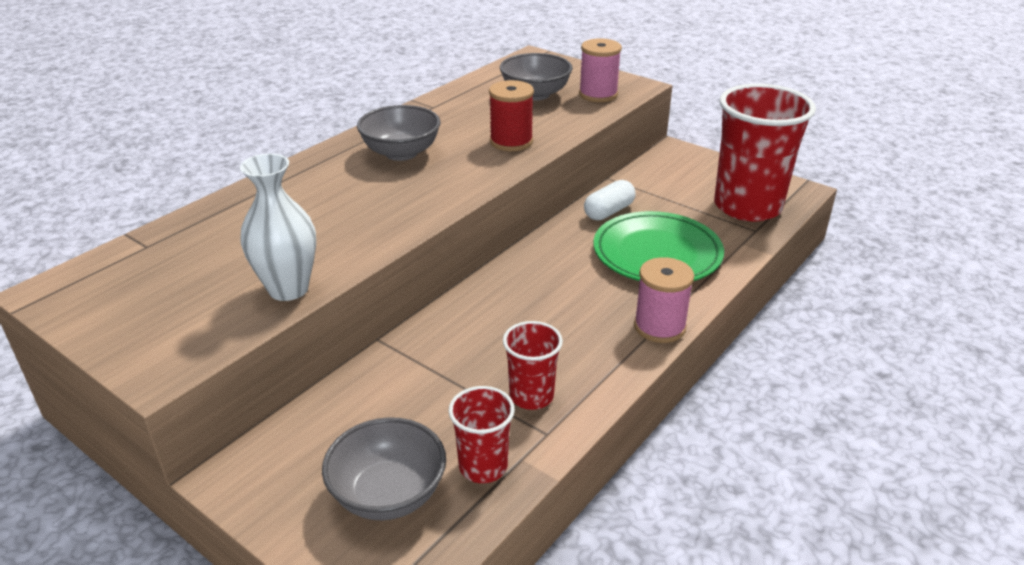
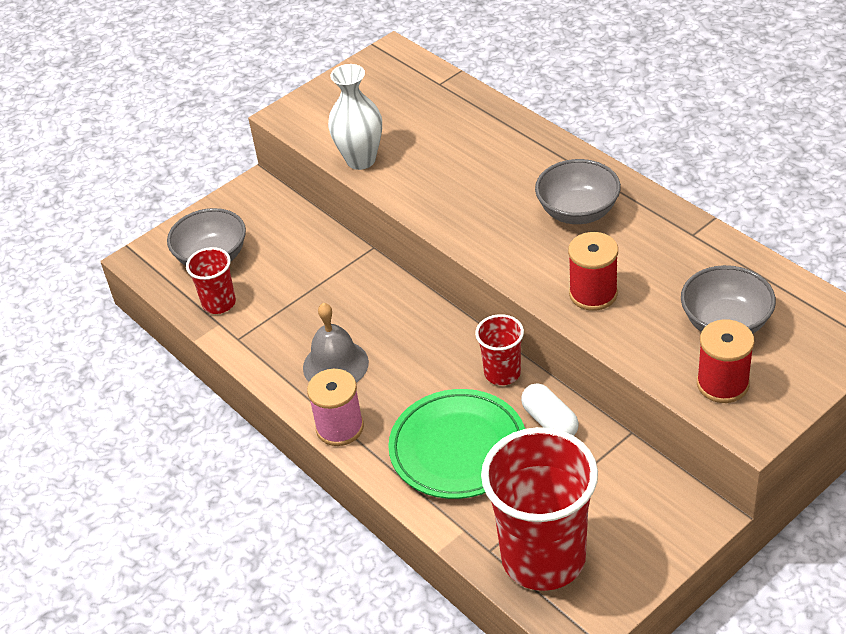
camera: 105 degrees right, 10 degrees up
(531, 396) = (279, 333): red cup -> red cup (502, 373)
(572, 342) = (335, 365): none -> grey bell
(598, 94) = (722, 384): pink spool -> red spool

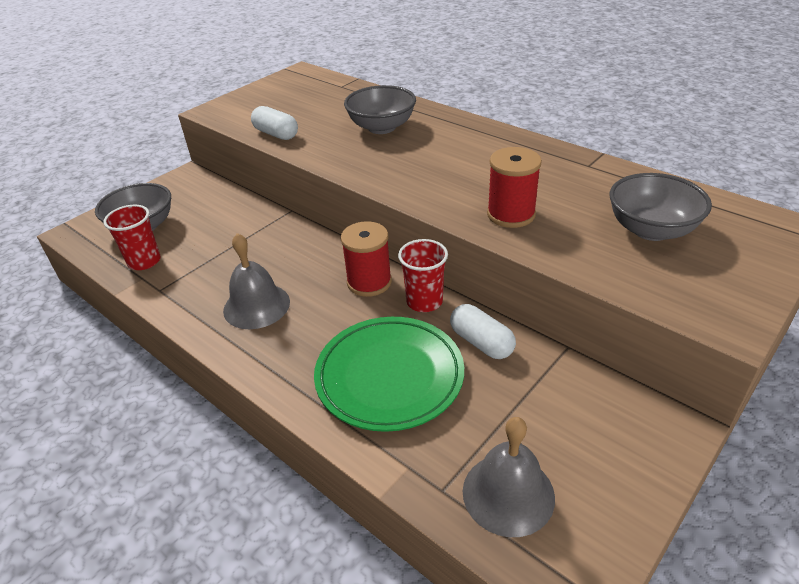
camera: 10 degrees left, 5 degrees down
(340, 427) = (261, 365): pink spool -> none
(361, 160) = (276, 134): white vase -> white capsule
(543, 557) = (508, 494): red cup -> grey bell
(578, 212) = (478, 156): grey bowl -> grey bowl (382, 127)
(722, 384) = (674, 282): red spool -> red spool (369, 282)

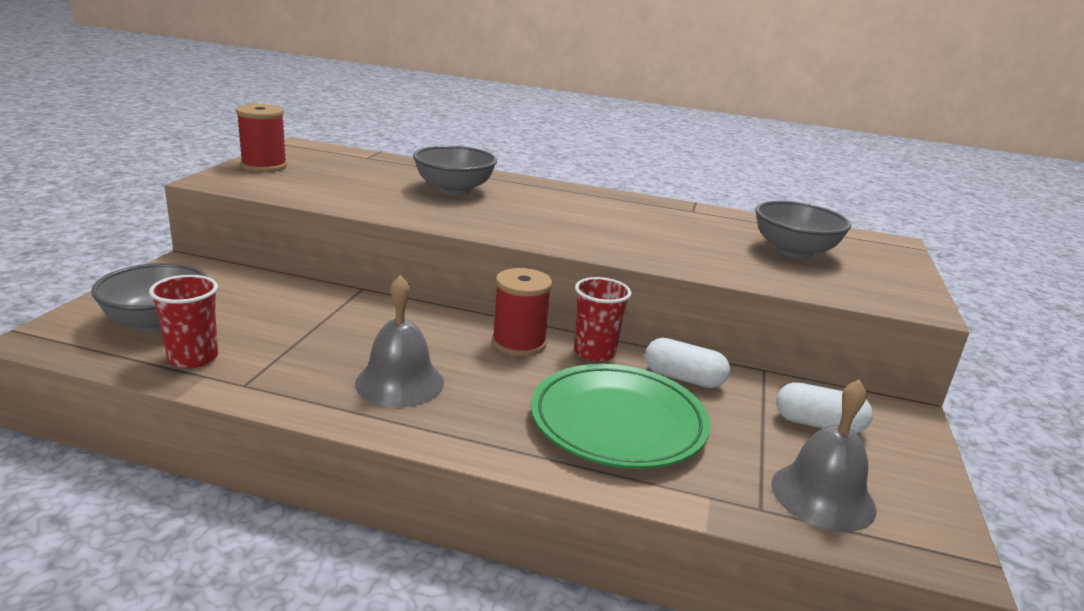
camera: 30 degrees left, 15 degrees down
(276, 134) = (329, 198): white capsule -> white capsule (818, 424)
(511, 214) = (663, 249): red spool -> red spool (264, 166)

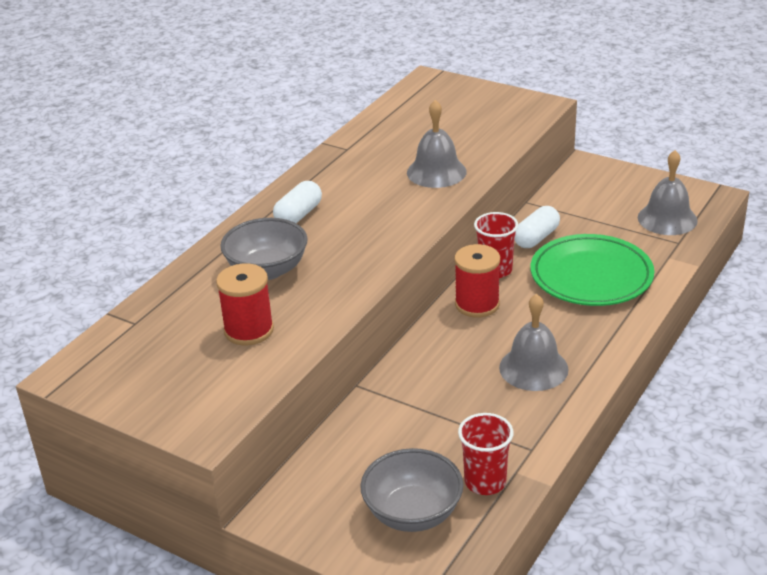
camera: 70 degrees left, 10 degrees up
(264, 166) = (156, 398): red spool -> red spool (249, 330)
(682, 249) = (436, 172): none -> grey bell
(794, 251) = (444, 124): grey bowl -> none
(818, 424) = (595, 199): white capsule -> white capsule (298, 215)

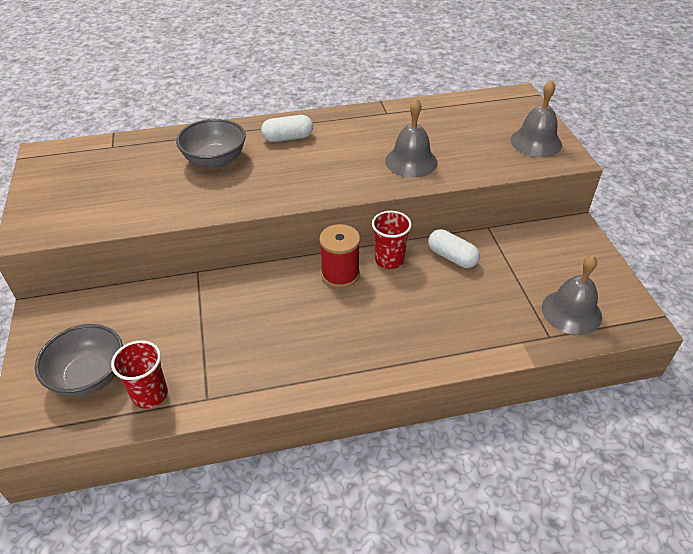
camera: 45 degrees right, 10 degrees up
(249, 330) = (144, 190): red spool -> none
(533, 368) = (299, 345): grey bell -> grey bell (536, 142)
(536, 238) = (452, 257): white capsule -> white capsule turned 45 degrees clockwise
(591, 276) = (442, 312): green plate -> none

